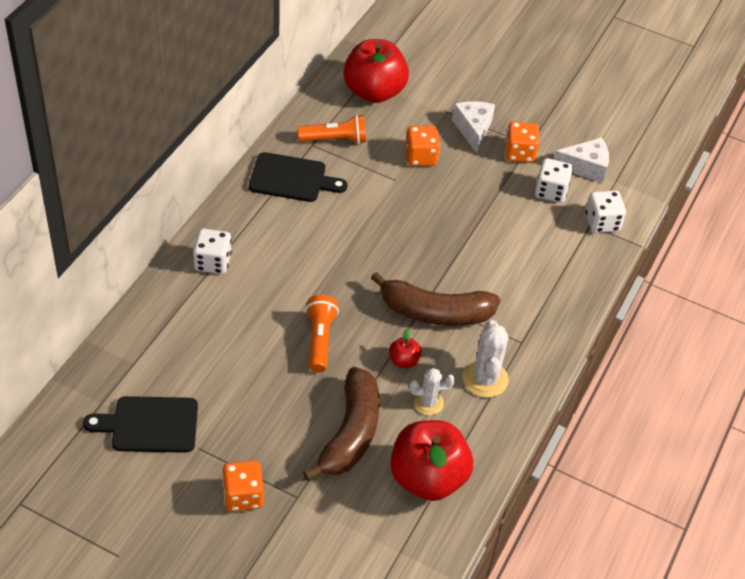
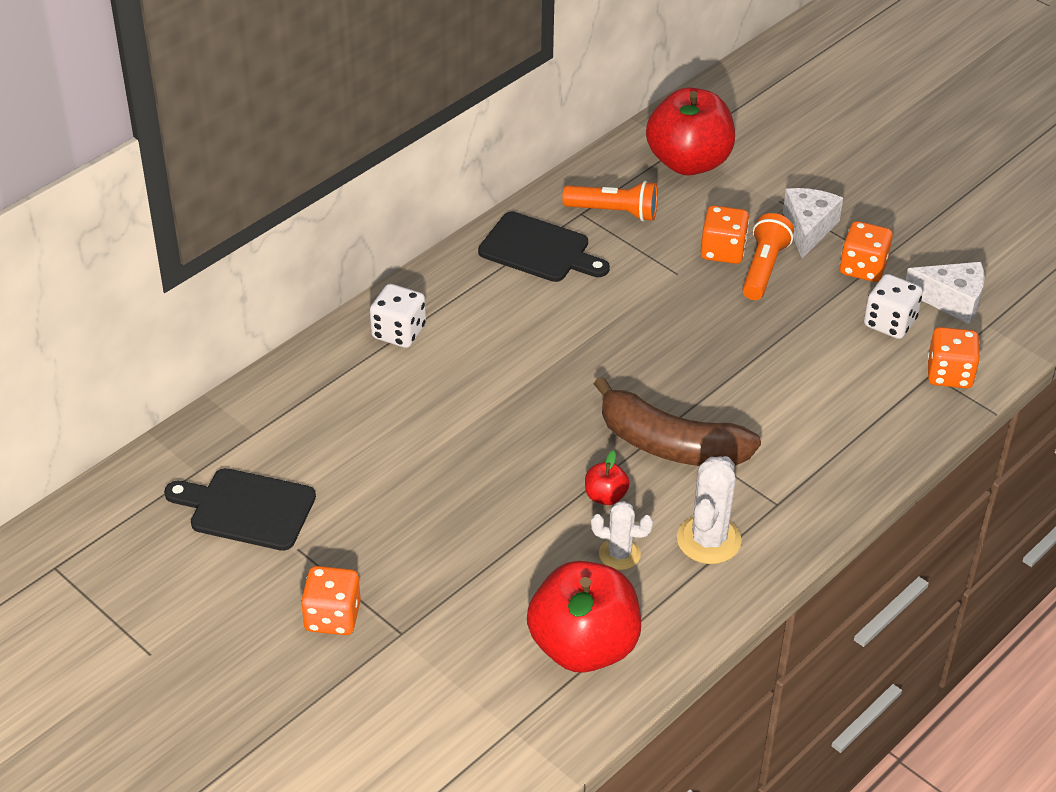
camera: 20 degrees right, 5 degrees down
(320, 339) = (503, 449): orange flashlight -> orange flashlight (763, 268)
(350, 433) = (501, 571): brown banana -> none
(602, 222) = (949, 374): white dice -> orange dice

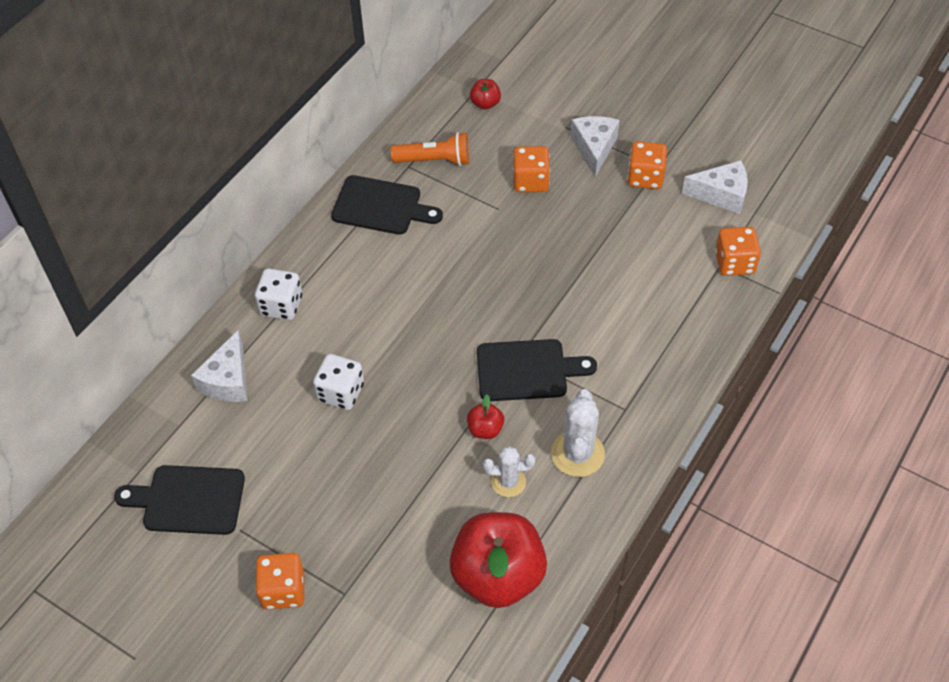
camera: 10 degrees left, 10 degrees up
(320, 397) = (228, 380): none -> white cheese
(670, 445) = (527, 370): brown banana -> black cutting board
(688, 162) = (485, 103): red apple -> red apple, size x0.42
(763, 268) = (567, 192): orange flashlight -> none
(890, 323) = (677, 224): white dice -> white dice (341, 393)

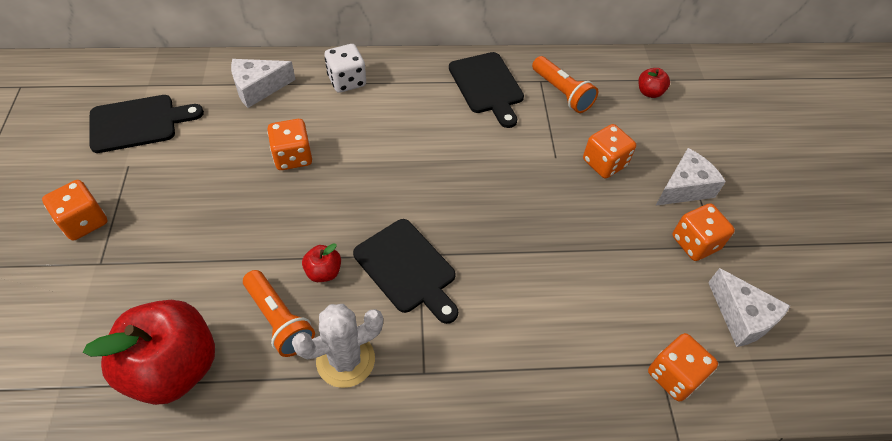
camera: 50 degrees right, 0 degrees up
(188, 500) = (138, 123): black cutting board -> black cutting board turned 105 degrees clockwise
(341, 393) = (293, 157): white dice -> orange dice
(508, 482) = (279, 320): white cactus -> orange flashlight

